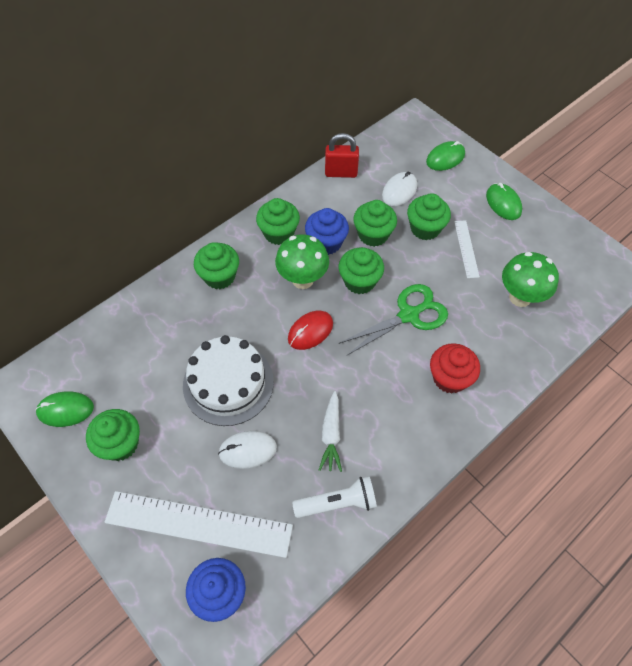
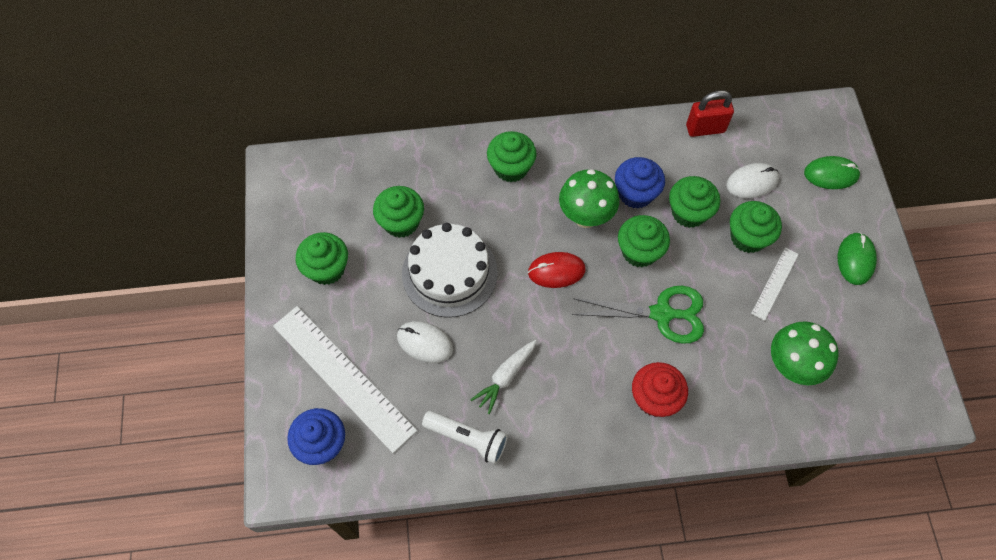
camera: 35 degrees right, 5 degrees up
(65, 410) = (303, 211): green mouse -> none
(279, 233) = (596, 157): green cupcake -> green cupcake (401, 222)
(341, 173) = (705, 129): red padlock -> red padlock turned 45 degrees counterclockwise

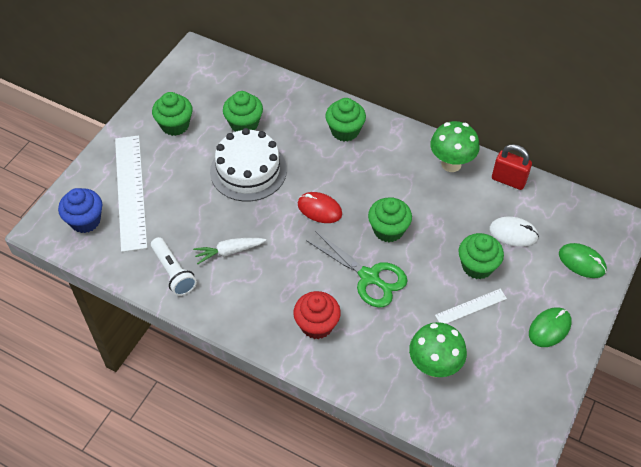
camera: 35 degrees right, 10 degrees down
(425, 343) = (196, 201): white mouse -> none
(585, 217) = (369, 188): green mushroom -> green mushroom (451, 164)
(635, 193) = (418, 193): blue cupcake -> none
(689, 212) = (447, 226): green cupcake -> none

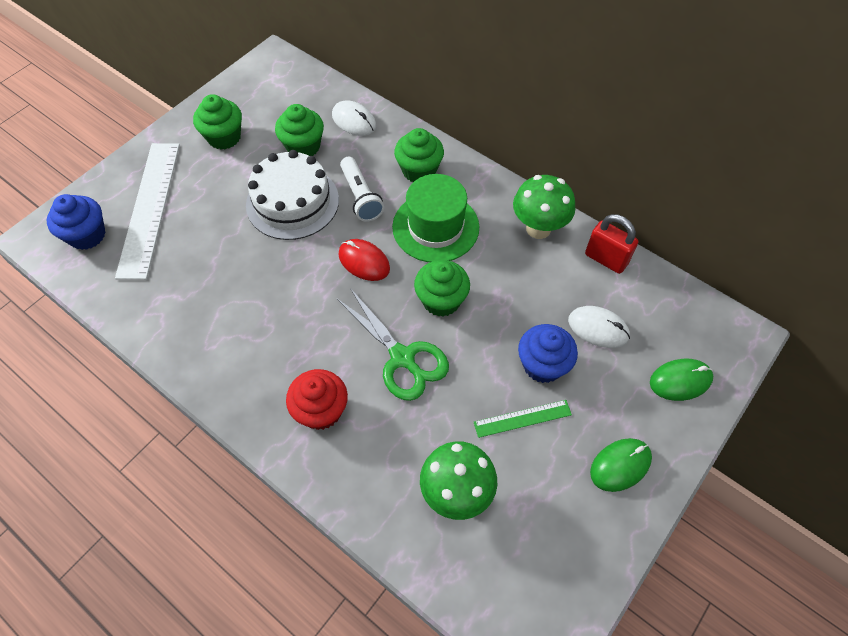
camera: 10 degrees right, 5 degrees up
(173, 272) = (168, 314): white flashlight -> white flashlight (361, 196)
(229, 251) = (241, 298): white carrot -> none
(280, 97) = (354, 121): none -> white mouse
(369, 174) = (435, 227): none -> green hat
(471, 307) = (522, 418): white ruler -> green ruler
(477, 266) = (542, 365): green cupcake -> blue cupcake
(582, 262) = (680, 381): green mouse -> green mouse turned 60 degrees counterclockwise

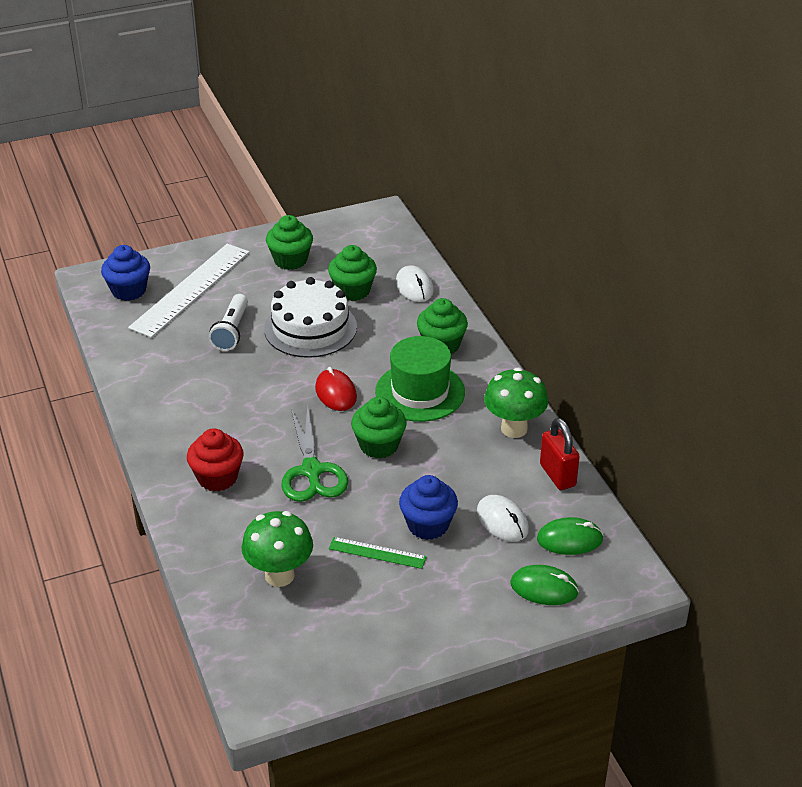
camera: 30 degrees right, 20 degrees down
(361, 196) = (372, 345): white flashlight -> white flashlight (231, 331)
(620, 465) = (433, 619): green mouse -> green mouse (569, 539)

